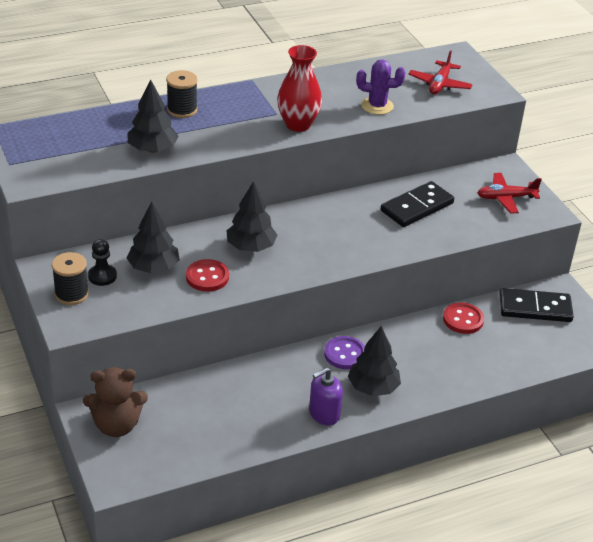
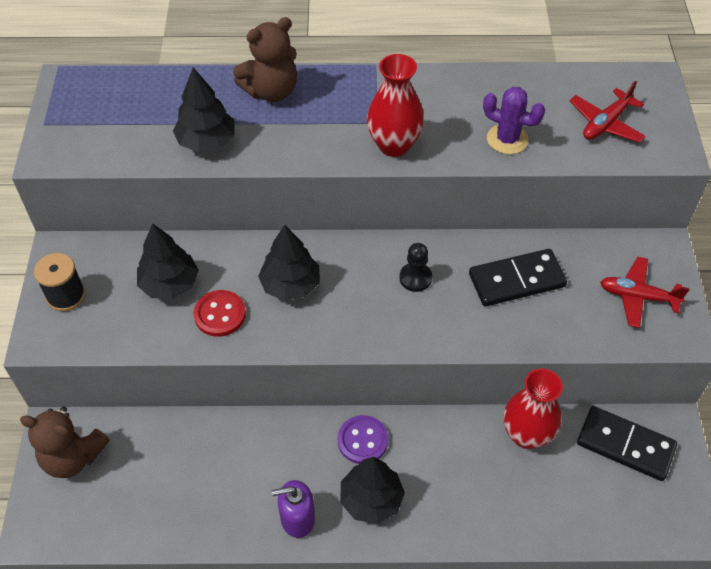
camera: 25 degrees right, 15 degrees up
(102, 276) = (110, 280): black pawn -> black pawn (415, 278)
(182, 110) = (271, 91): black spool -> brown teddy bear
(463, 319) = (526, 434): red button -> red vase

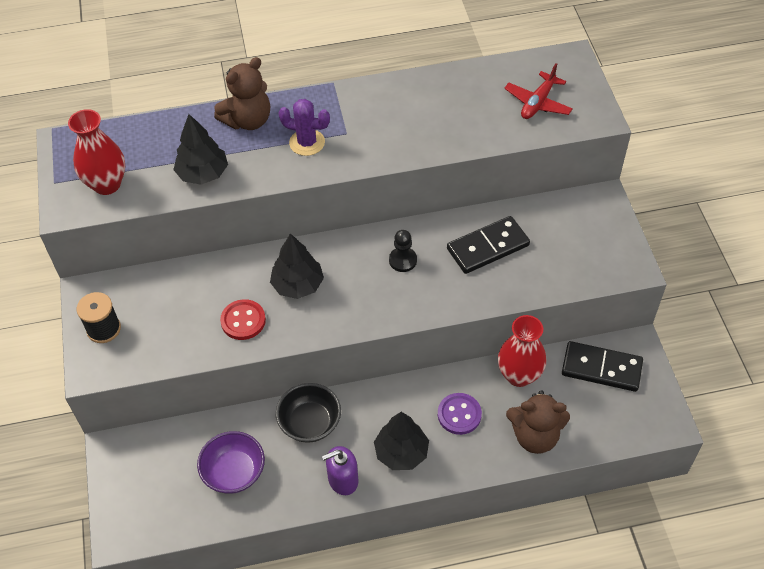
camera: 10 degrees left, 0 degrees up
(73, 457) = (136, 467): brown teddy bear -> brown teddy bear (535, 436)
(170, 284) = (192, 303): black tree -> none
(178, 484) = (234, 472): none -> purple bowl
(275, 444) = (310, 423): none -> black bowl
(362, 440) = (383, 406): purple button -> purple button (459, 414)
(394, 145) = (365, 150): red vase -> red vase (107, 184)
(507, 139) = (459, 130): purple cactus -> purple cactus (307, 142)
(637, 296) = (589, 243): red plane -> none

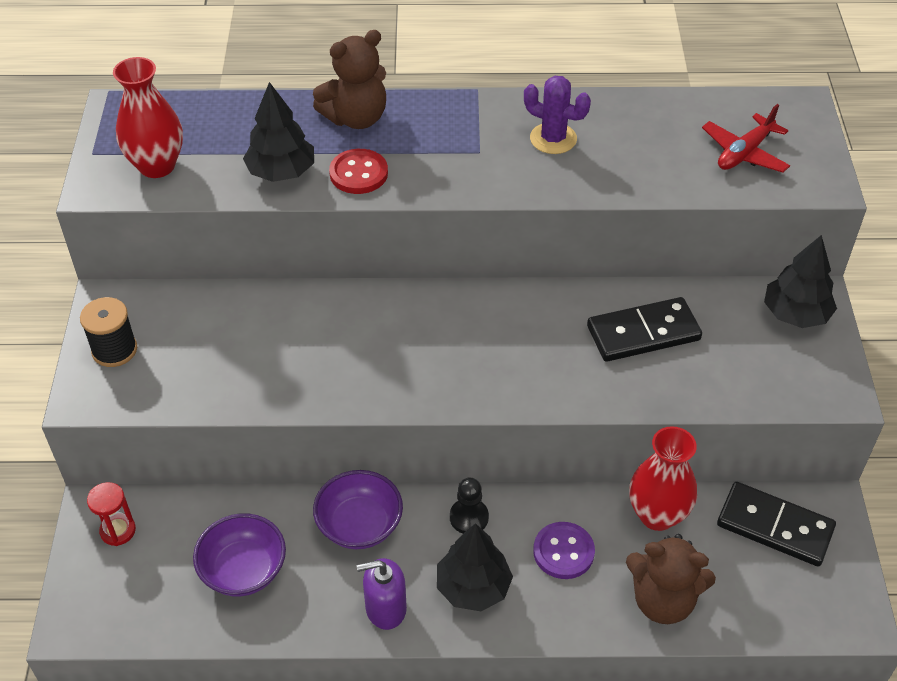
camera: 10 degrees right, 5 degrees down
(134, 461) = (118, 530): none -> red hourglass
(243, 321) = (295, 371): red button -> red button (358, 173)
(298, 285) = (378, 338): black tree -> black tree (795, 314)
(307, 142) = (425, 155): purple cactus -> purple cactus (553, 139)
(310, 423) = (359, 525): black bowl -> purple bowl
(403, 260) = (524, 331): black pawn -> black pawn (469, 517)

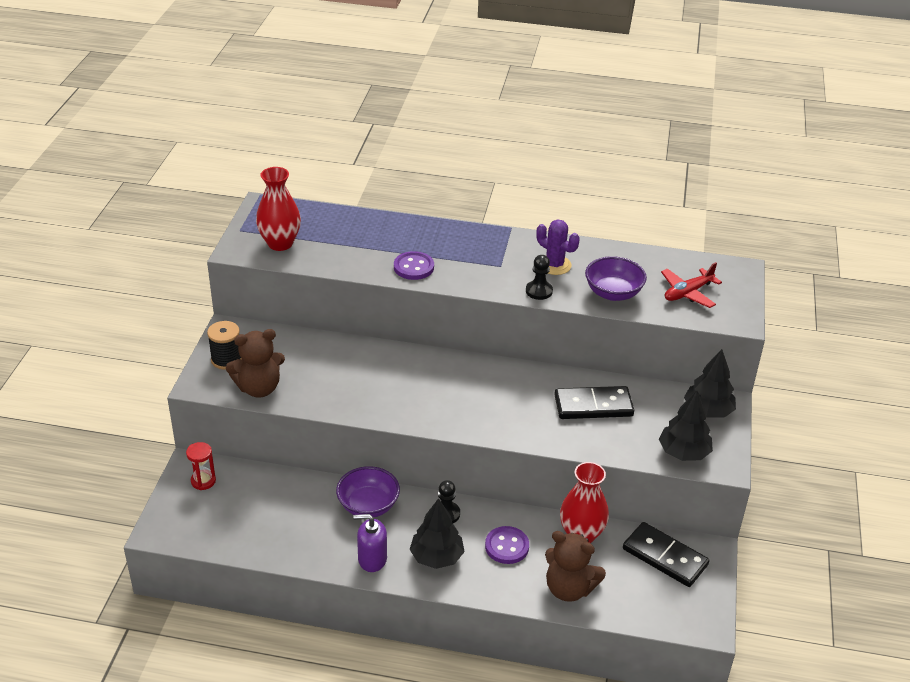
camera: 10 degrees right, 10 degrees down
(243, 570) = (281, 519): purple bowl -> purple bowl (613, 293)
(281, 172) = (362, 259): black tree -> black tree (683, 452)
(356, 118) = (422, 233): brown teddy bear -> brown teddy bear (259, 388)
(358, 173) = (413, 267): red button -> purple button
(543, 183) = (539, 291): none -> black pawn

